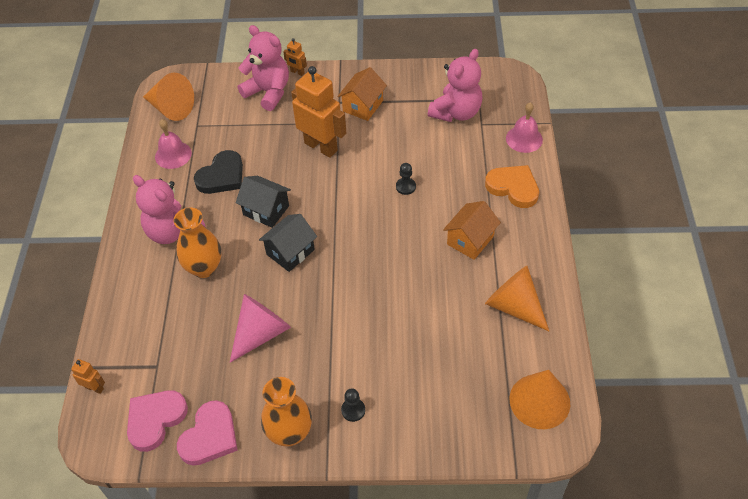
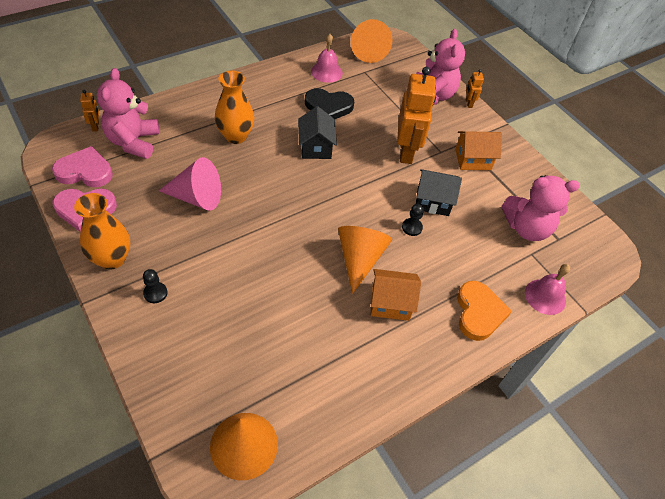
camera: 50 degrees right, 0 degrees up
(173, 232) = (257, 104): pink teddy bear -> pink teddy bear (133, 142)
(290, 252) = (286, 180): black house -> black house (433, 201)
(514, 306) = (340, 374): orange cone -> orange cone (359, 259)

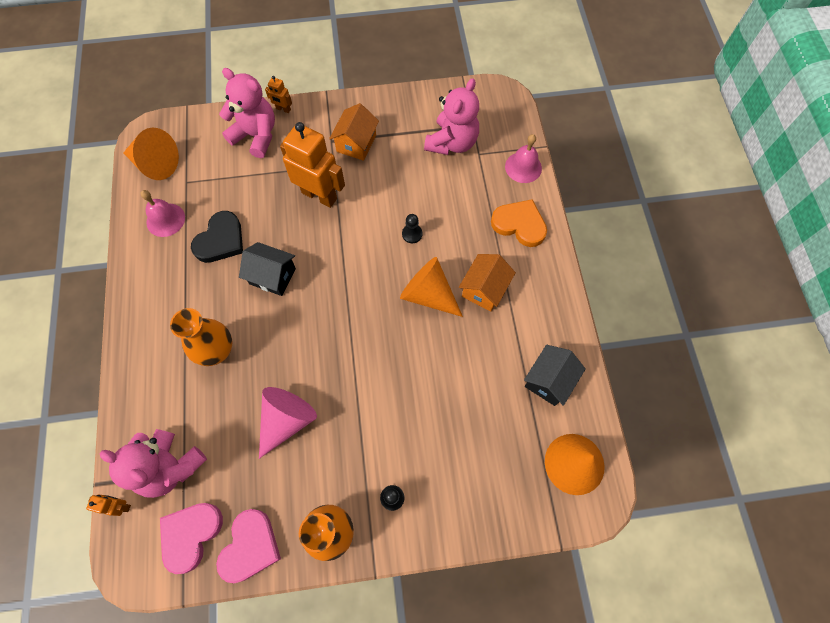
camera: 60 degrees left, 15 degrees up
(433, 201) = (390, 202): black house -> black house (549, 380)

